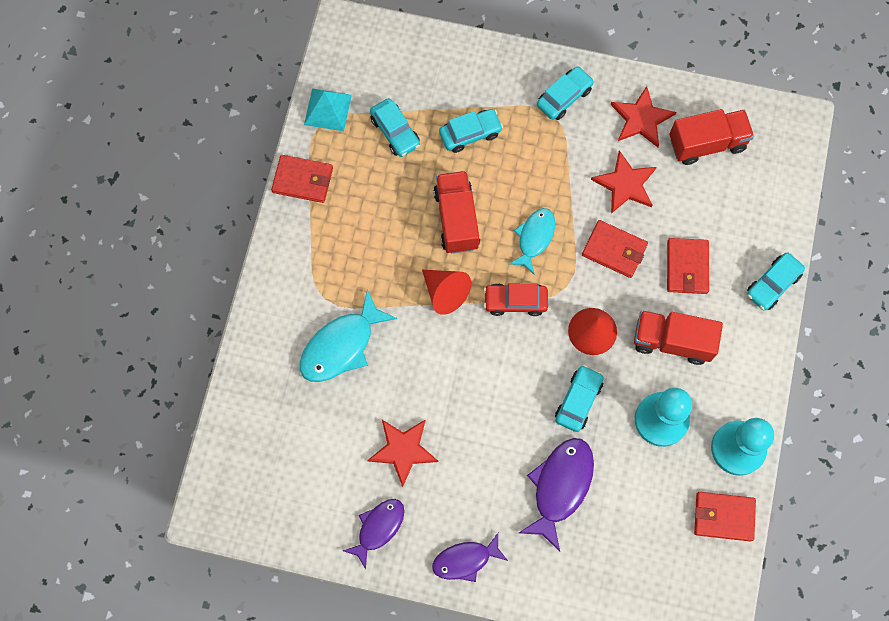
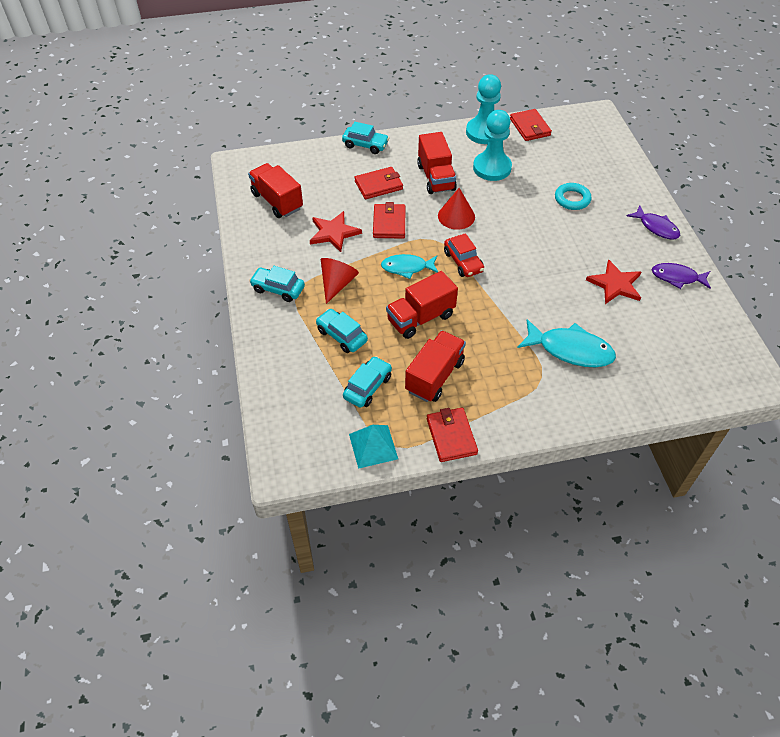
camera: 115 degrees left, 20 degrees down
(377, 197) = (434, 376): none -> red truck
(445, 292) = (484, 303): red cone -> red cone (337, 284)
(560, 487) = (572, 199): purple fish -> turquoise ring
(578, 400) = (509, 208): turquoise car -> none
(641, 119) = (275, 240): red star -> none

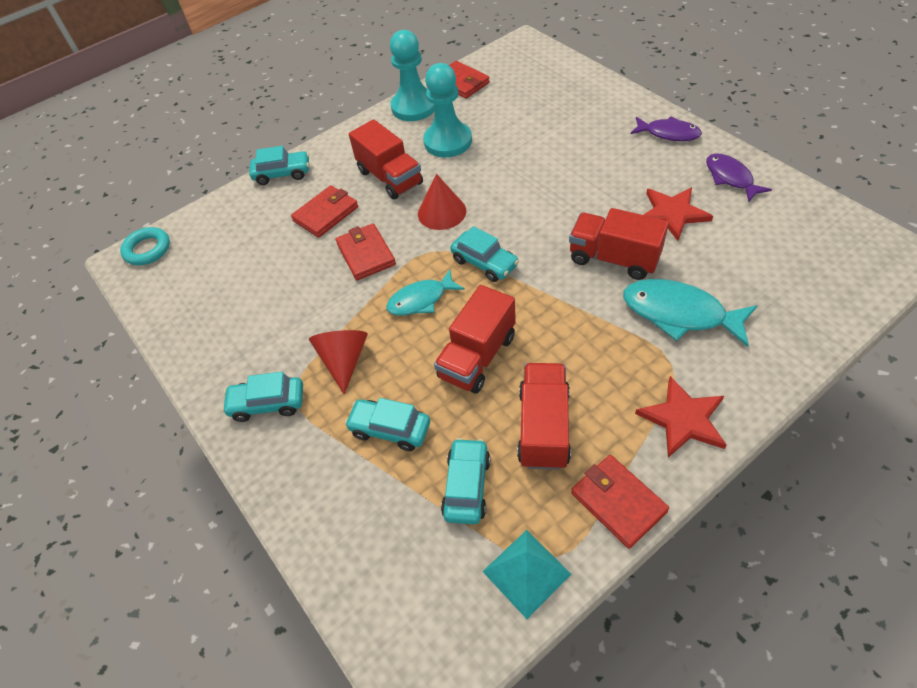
camera: 20 degrees left, 0 degrees up
(277, 201) = (205, 287): red truck -> red truck (613, 258)
(334, 233) = (302, 296): red star -> red star (683, 419)
(463, 262) = (484, 263): red car -> turquoise car
(570, 350) = (679, 314): turquoise fish -> turquoise fish turned 150 degrees counterclockwise
(572, 199) = (559, 140): turquoise ring -> turquoise ring (147, 249)
(677, 277) = (730, 178): purple fish -> purple fish turned 75 degrees clockwise

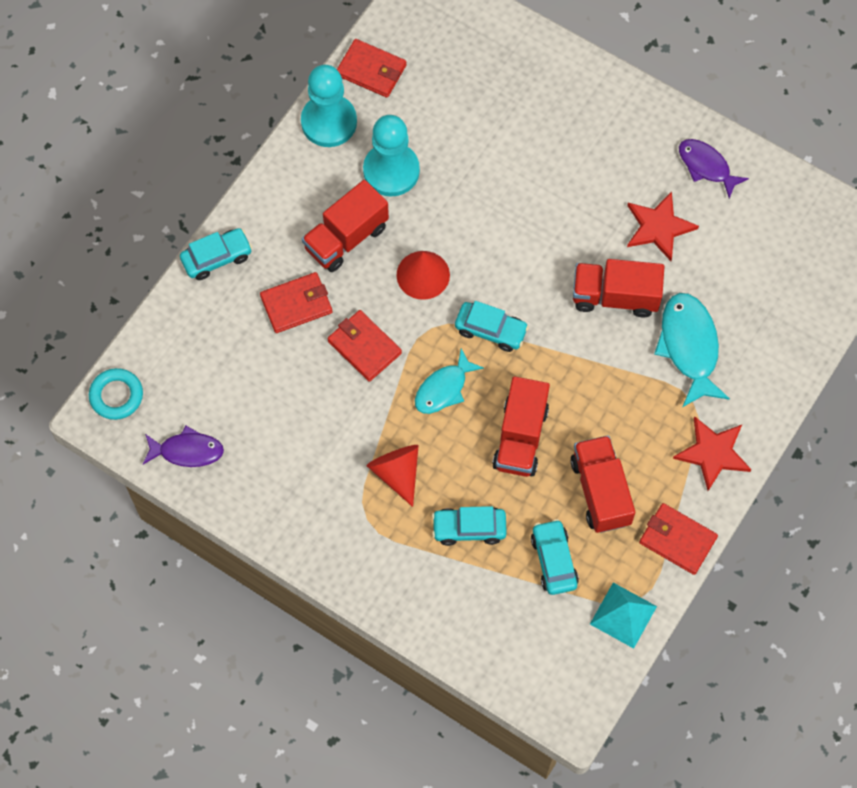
camera: 25 degrees left, 15 degrees up
(267, 404) = (345, 534): turquoise car -> none
(326, 214) = (296, 304): red wallet -> red wallet turned 45 degrees clockwise
(390, 177) = (346, 238): red truck -> red truck turned 105 degrees clockwise
(668, 133) = (631, 113): purple fish -> purple fish (187, 451)
(679, 314) = (689, 347): turquoise fish -> turquoise fish turned 75 degrees clockwise

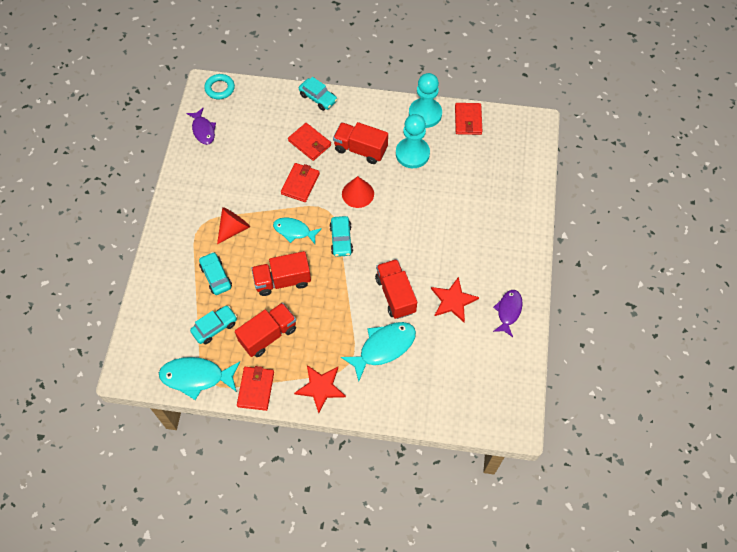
camera: 65 degrees right, 5 degrees down
(623, 615) = (196, 377): turquoise pyramid -> turquoise fish

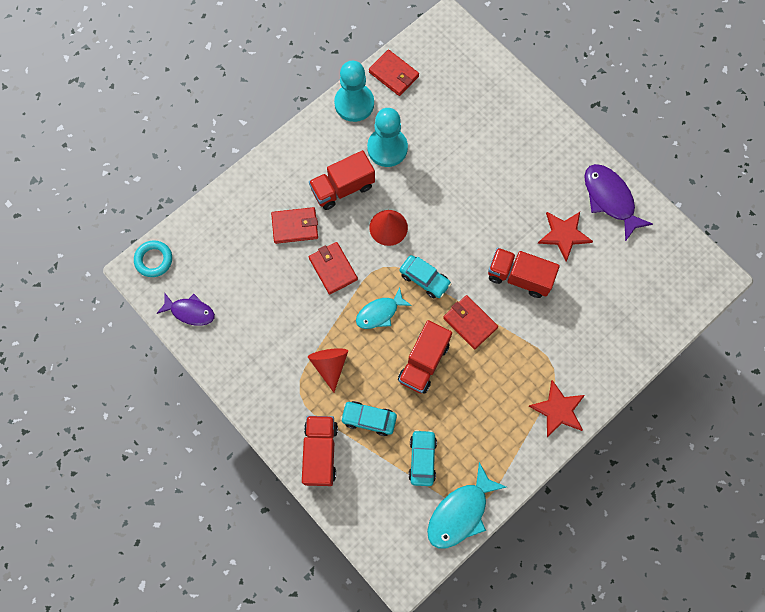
camera: 50 degrees left, 10 degrees up
(256, 389) = (515, 467): red wallet -> red wallet (470, 323)
(268, 335) = (469, 417): red truck -> red truck (320, 453)
(318, 98) = (250, 180): turquoise car -> none
(383, 347) = (562, 327): turquoise fish -> none
(508, 311) = (610, 199): purple fish -> purple fish, size x1.52

